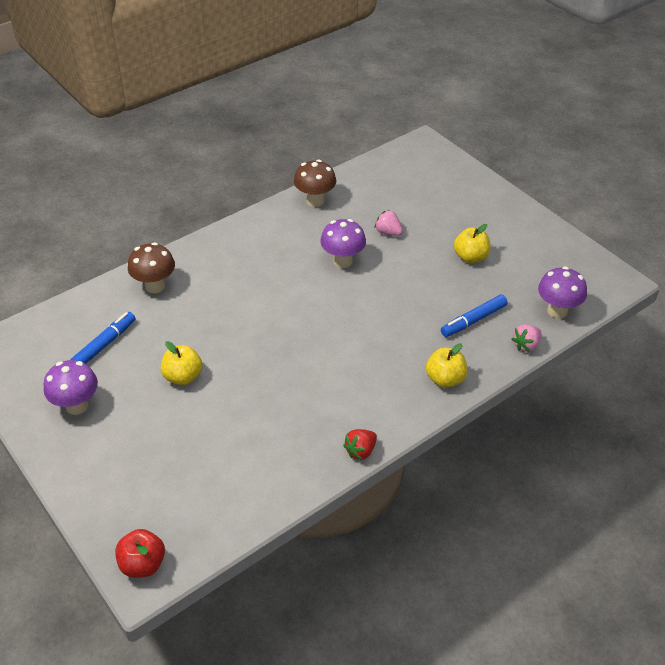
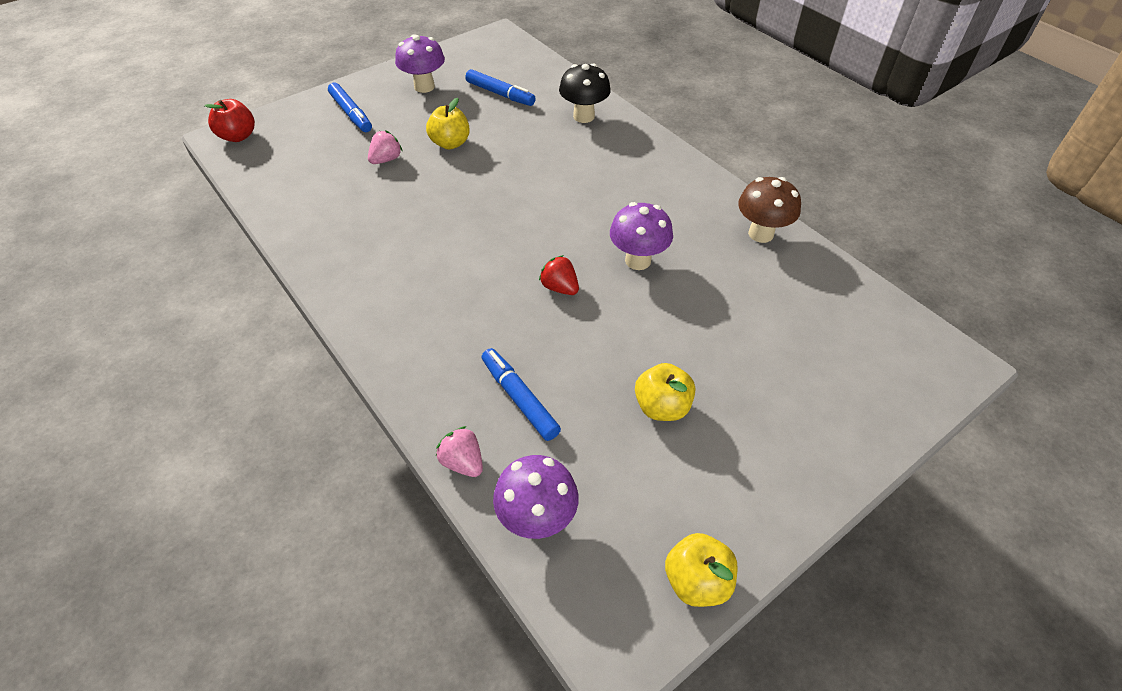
camera: 90 degrees right, 5 degrees up
(115, 464) = (351, 113): none -> blue marker
(155, 286) = (584, 116): brown mushroom -> black mushroom
(360, 451) = (317, 273): red strawberry -> red strawberry (560, 287)
(388, 232) = (706, 309): pink strawberry -> pink strawberry (386, 159)
(445, 379) = (411, 357): yellow apple -> yellow apple (696, 581)

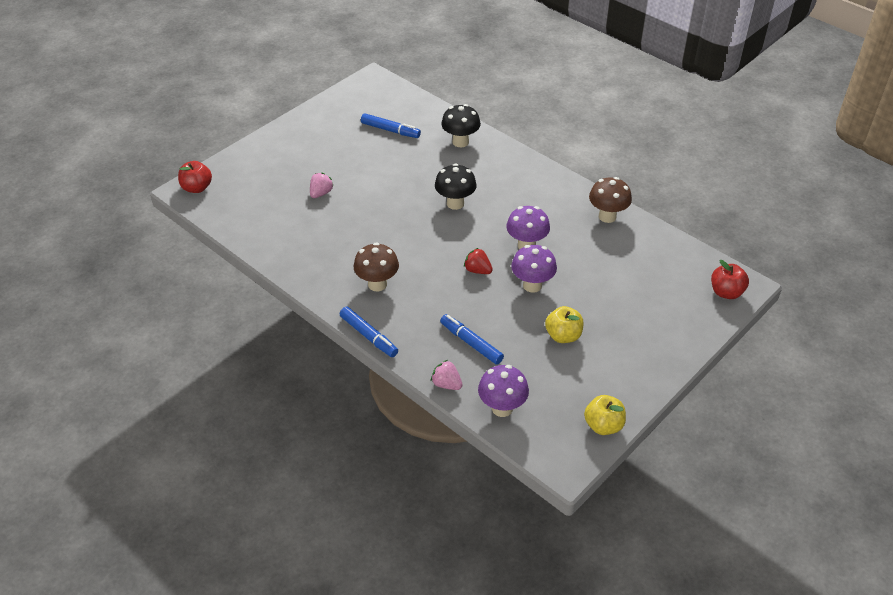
camera: 10 degrees left, 5 degrees down
(351, 113) = (278, 159): blue marker -> blue marker (368, 336)
(414, 289) = (377, 284): none -> brown mushroom
(424, 87) = (328, 130): purple mushroom -> purple mushroom (532, 285)
(450, 143) = (365, 175): yellow apple -> none
(555, 192) = (455, 203): none -> black mushroom
(928, 371) = (726, 292): none -> red apple

